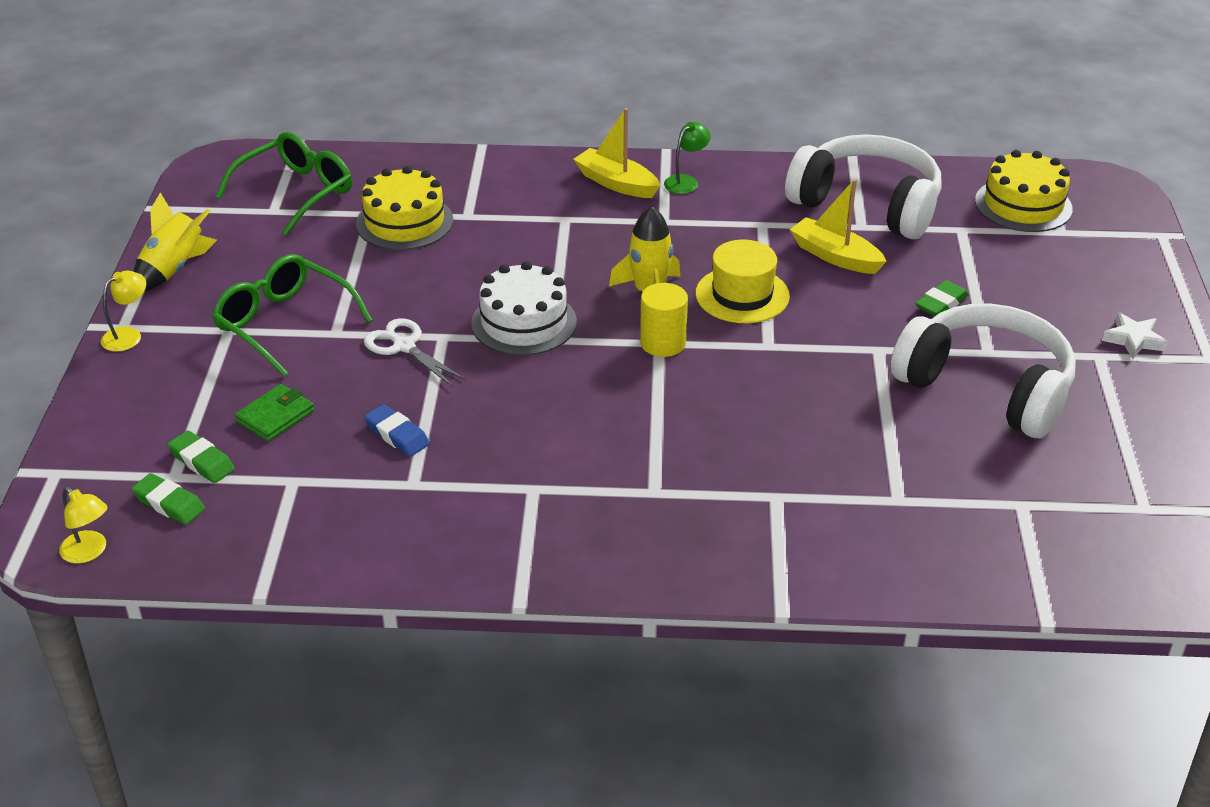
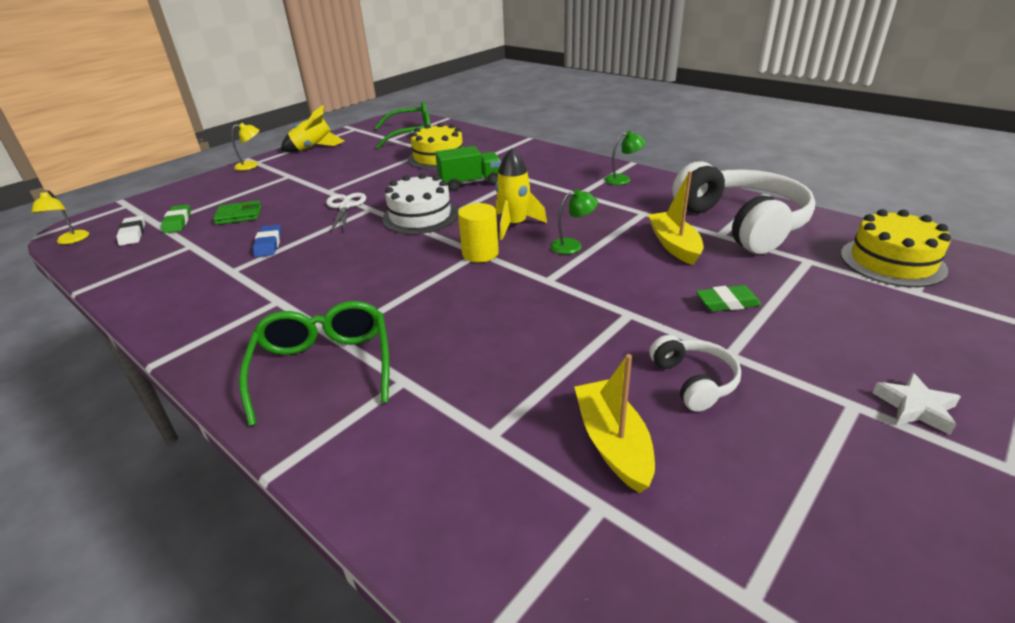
camera: 40 degrees right, 5 degrees down
(169, 503) = (133, 234): green eraser -> white eraser
(284, 323) = (314, 180): green glasses -> green glasses (324, 367)
(512, 251) = (470, 183): none -> green truck
(616, 183) = (578, 170): yellow boat -> yellow boat (613, 443)
(742, 295) = (572, 245): yellow hat -> green lamp
(986, 387) = (694, 381): white headphones -> white headphones, size x0.47

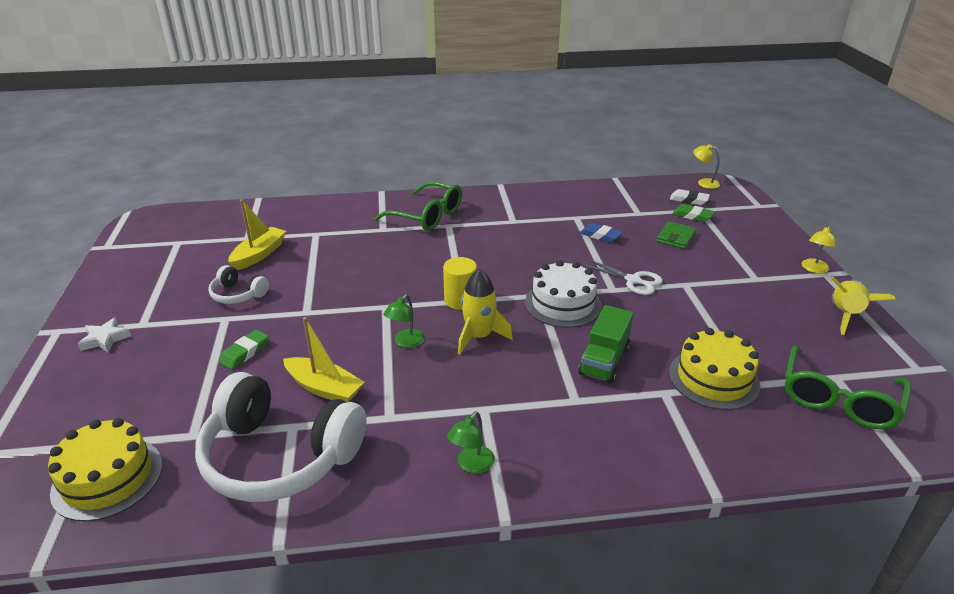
camera: 130 degrees right, 0 degrees up
(613, 443) = (259, 254): yellow boat -> yellow boat turned 90 degrees counterclockwise

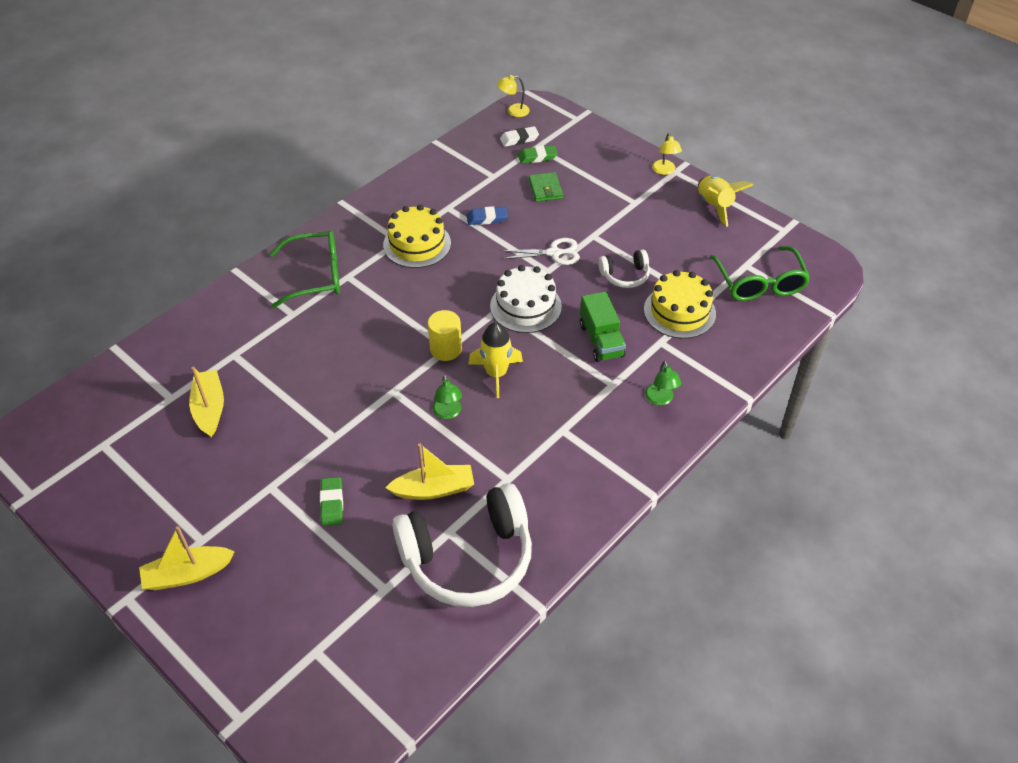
camera: 40 degrees left, 15 degrees up
(105, 339) = (187, 574): white star -> yellow boat
(107, 478) = (367, 660): yellow cake -> yellow cake (417, 244)
(237, 294) = (248, 459): white headphones -> white headphones (625, 275)
(471, 465) = (598, 475): green lamp -> green lamp (660, 399)

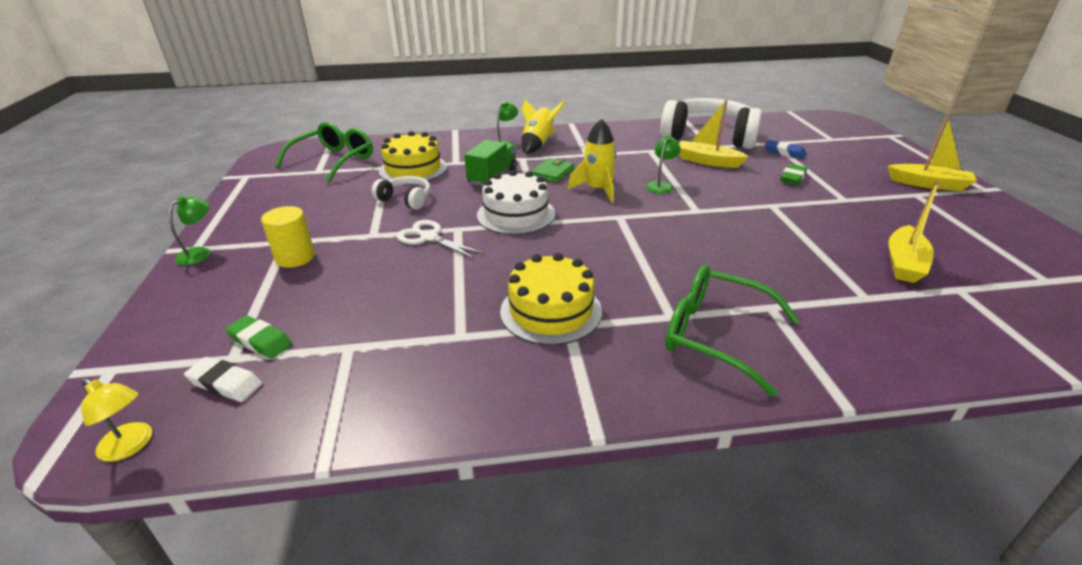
camera: 140 degrees left, 15 degrees down
(446, 349) = (622, 216): yellow cylinder -> yellow cylinder (295, 257)
(487, 218) = (437, 299): blue eraser -> blue eraser (784, 153)
(545, 189) = (328, 297): green wallet -> green wallet (552, 173)
(665, 171) = (200, 253): yellow lamp -> green lamp
(715, 206) = (242, 209): yellow rocket -> yellow rocket (538, 144)

